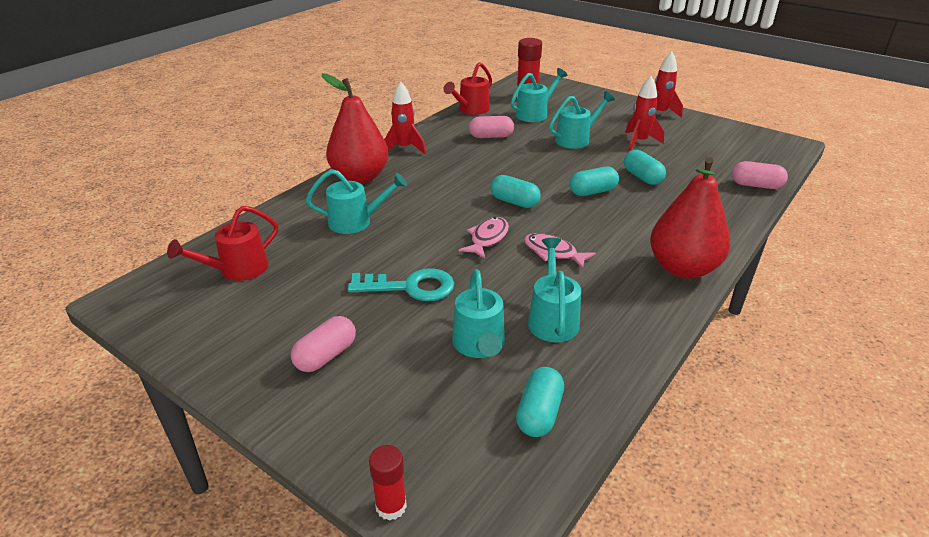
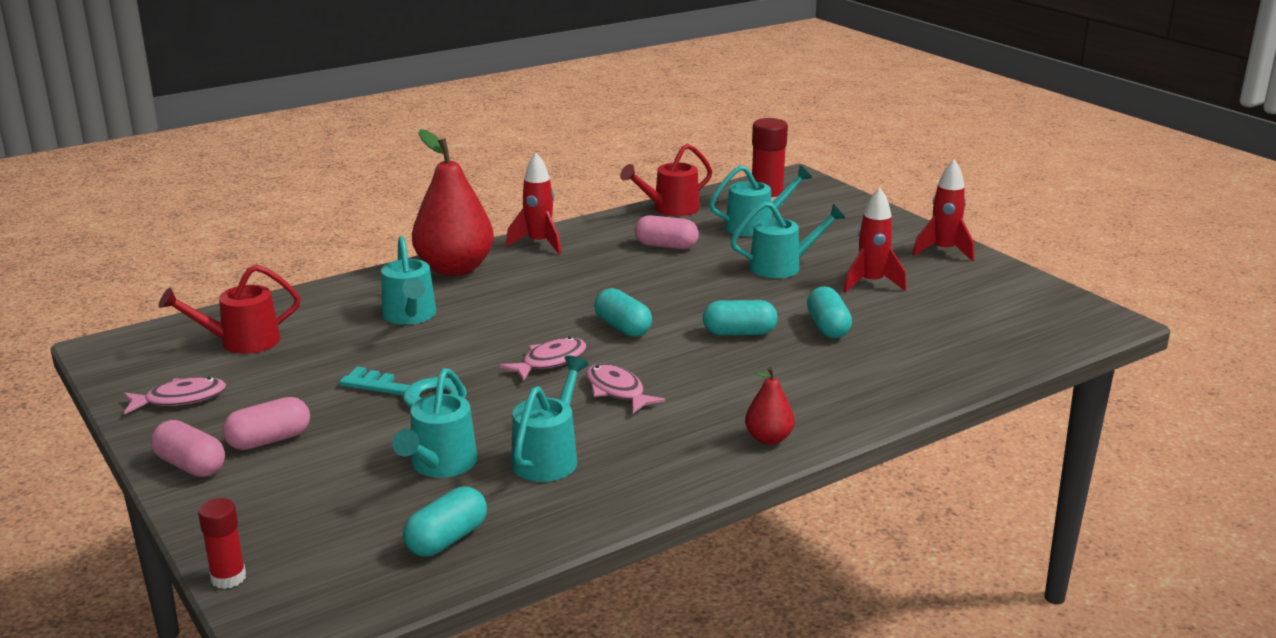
camera: 20 degrees right, 10 degrees down
(221, 334) = (180, 399): none -> pink fish
(357, 221) = (410, 316): turquoise watering can -> turquoise watering can turned 60 degrees clockwise
(682, 268) = (768, 439): red pear -> red pear, size x0.48
(756, 185) = (986, 364): pink capsule -> pink capsule (191, 465)

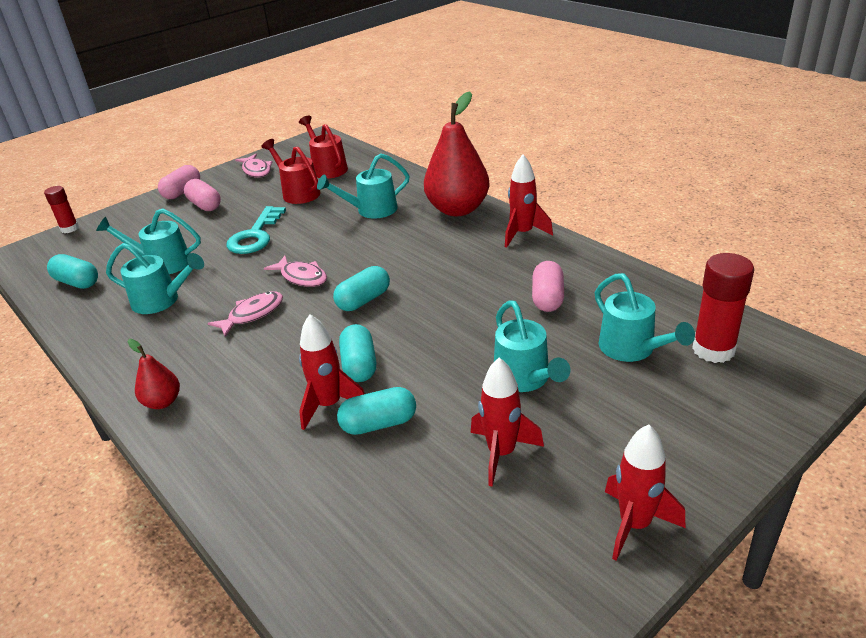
camera: 85 degrees right, 10 degrees up
(670, 209) = (647, 287): red watering can -> red watering can (297, 192)
(796, 348) = (329, 405): none -> red rocket

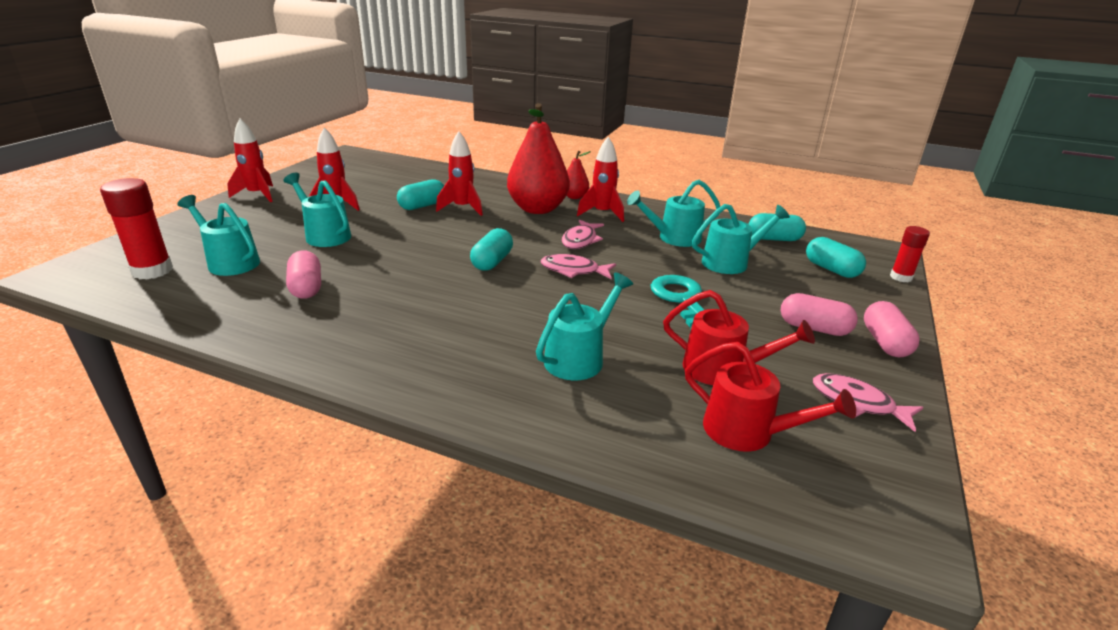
camera: 150 degrees right, 5 degrees down
(359, 365) = (458, 226): turquoise capsule -> turquoise capsule (831, 269)
(458, 209) = (452, 380): red pear -> red pear (537, 209)
(523, 234) = (342, 355): red rocket -> red rocket (602, 213)

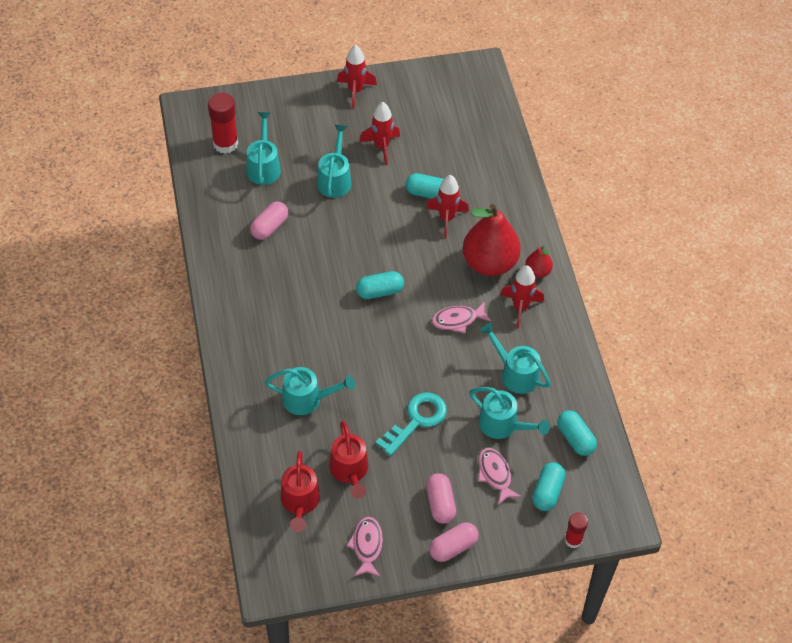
camera: 55 degrees right, 25 degrees up
(573, 270) = (407, 341): pink fish -> pink fish (495, 474)

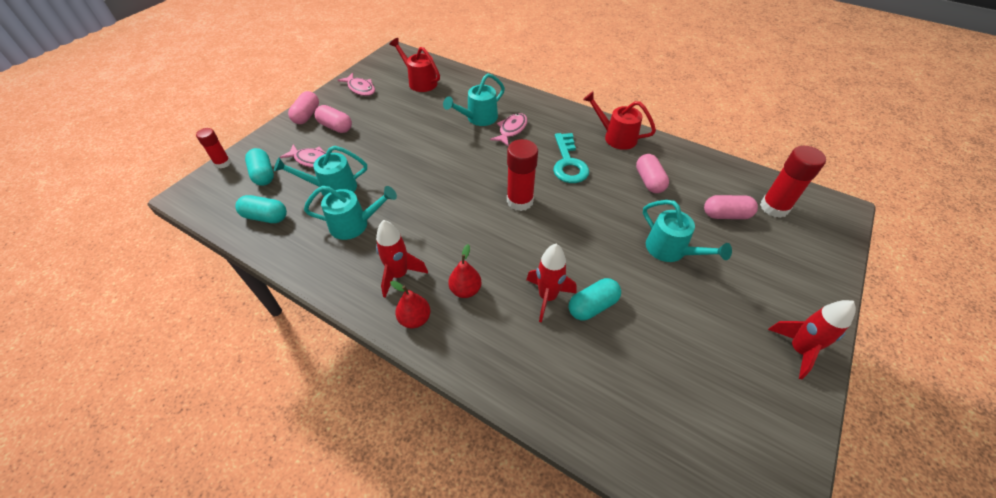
camera: 135 degrees right, 5 degrees down
(263, 166) = (726, 215): turquoise watering can -> pink capsule
(350, 472) = (408, 107): red watering can -> red watering can (615, 137)
(379, 291) = (520, 201): turquoise capsule -> red glue stick
(381, 147) = (688, 313): red rocket -> none
(416, 420) = (398, 152): turquoise key -> turquoise key (568, 163)
(457, 320) = (440, 226): pink fish -> pink fish (511, 130)
(489, 263) = (465, 290): red pear -> red pear, size x0.48

